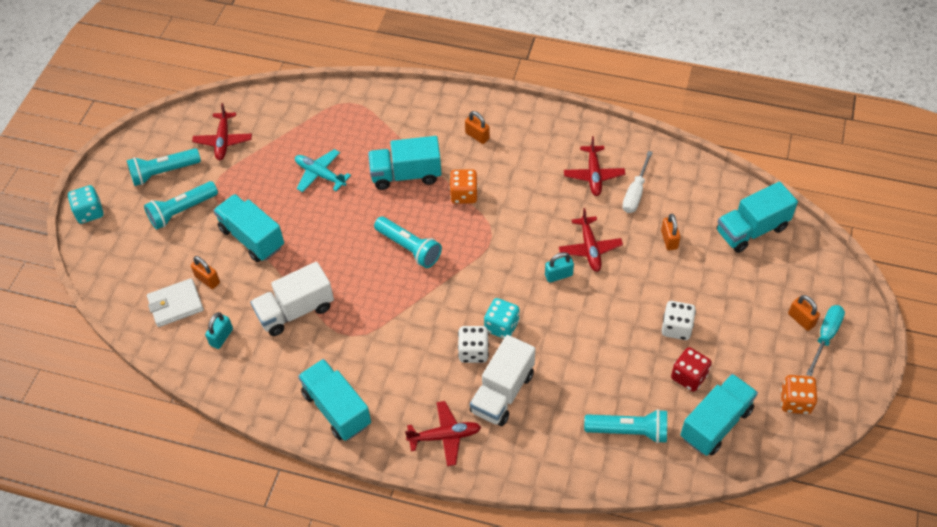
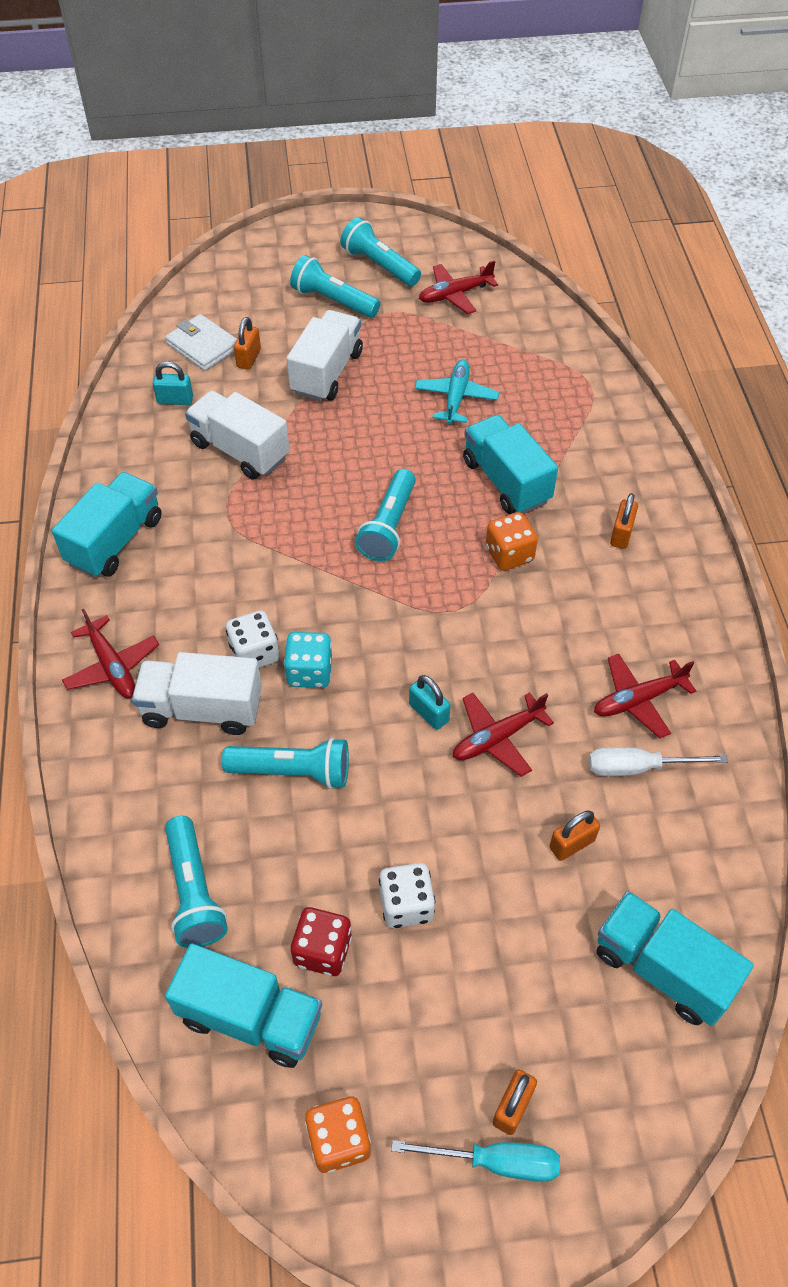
camera: 65 degrees right, 0 degrees up
(89, 212) = (293, 232): turquoise dice -> none
(252, 238) = (327, 373): turquoise truck -> white truck
(569, 357) = (292, 771): none -> turquoise flashlight

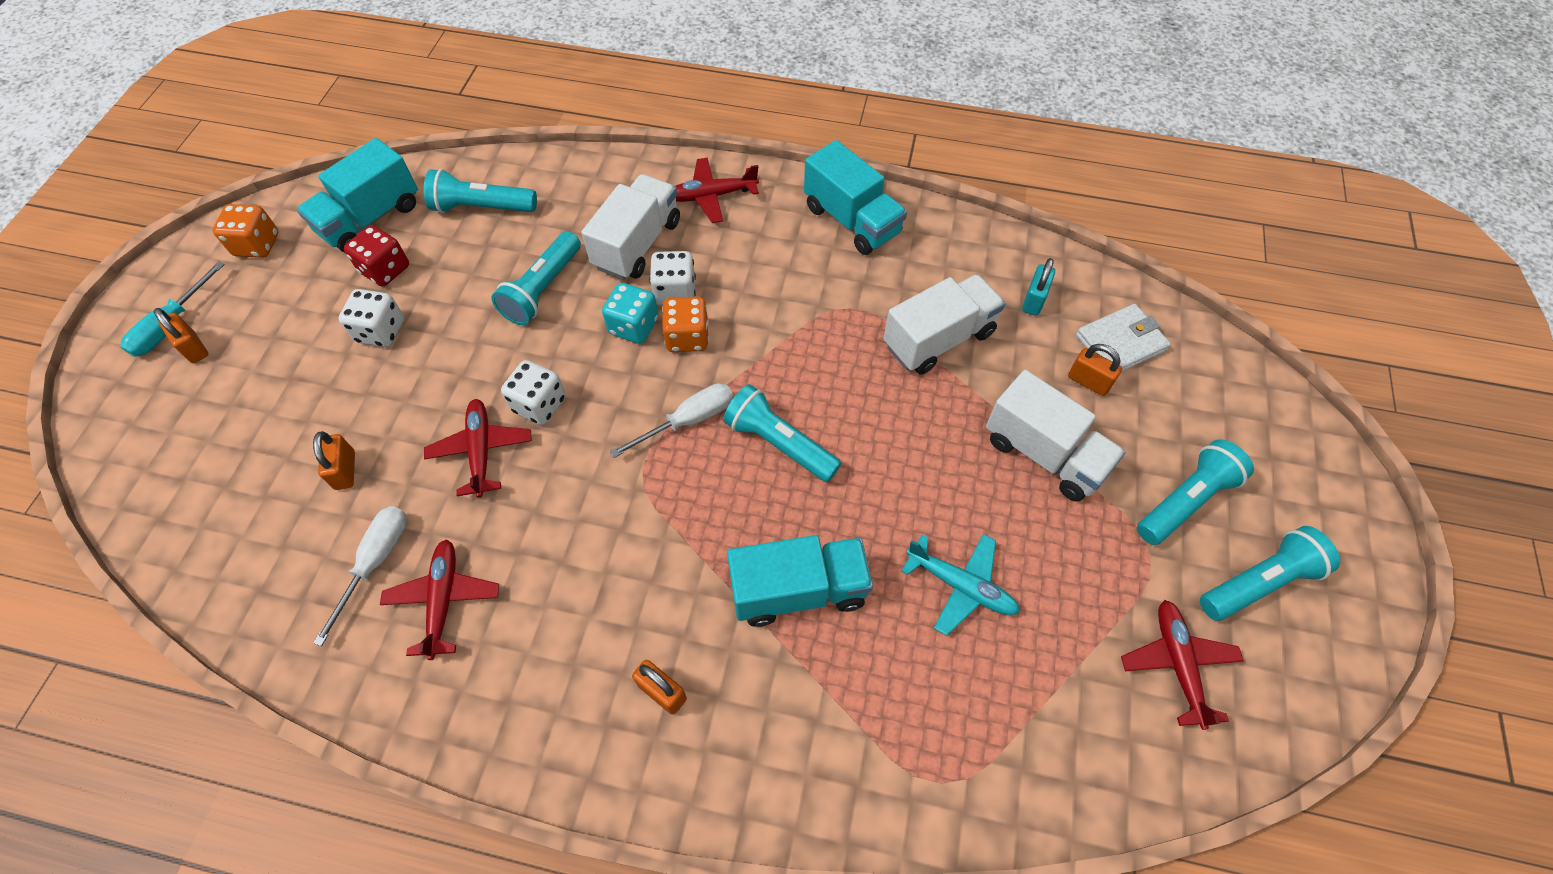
camera: 110 degrees right, 5 degrees up
(395, 594) = (688, 421): none -> white screwdriver
(429, 713) = (539, 404): turquoise padlock -> white dice
(509, 554) = (689, 549): orange dice -> orange dice (687, 337)
(662, 969) = (198, 493): turquoise truck -> none

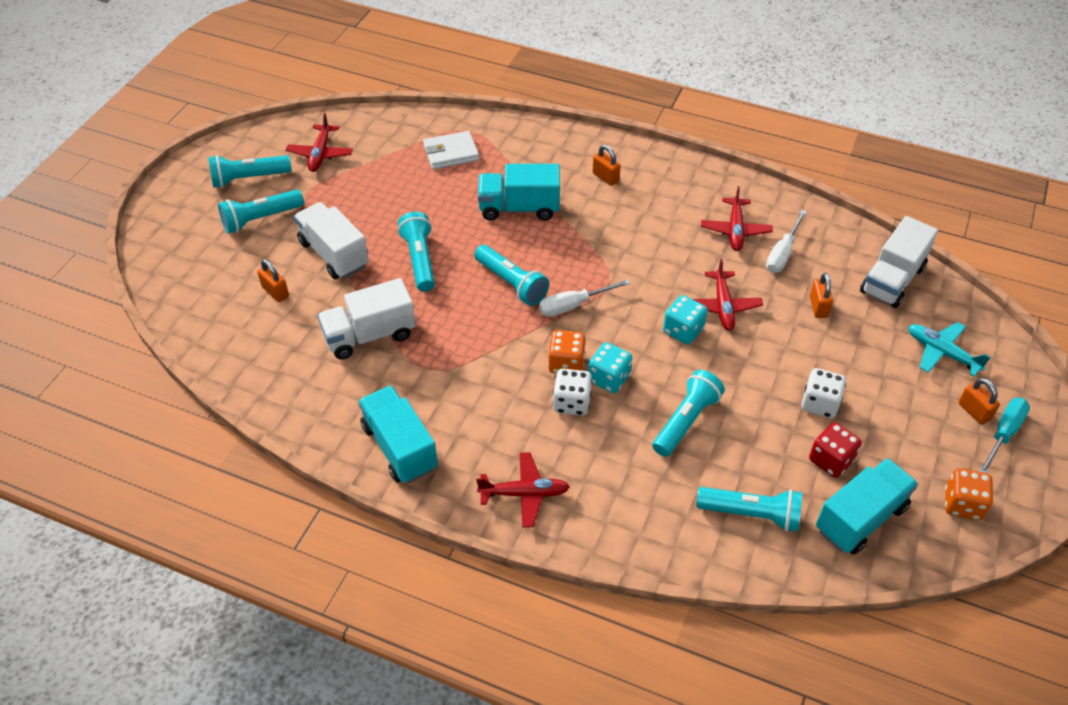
camera: 170 degrees left, 10 degrees down
(539, 404) = (683, 331): white dice -> turquoise dice
(637, 244) = (600, 452): white truck -> white truck (892, 280)
(919, 463) = (420, 260): none -> turquoise flashlight
(961, 586) = (422, 198): turquoise plane -> turquoise plane (941, 352)
(1034, 300) = (279, 354): turquoise padlock -> none
(1120, 343) = (234, 314): white wallet -> white wallet (451, 153)

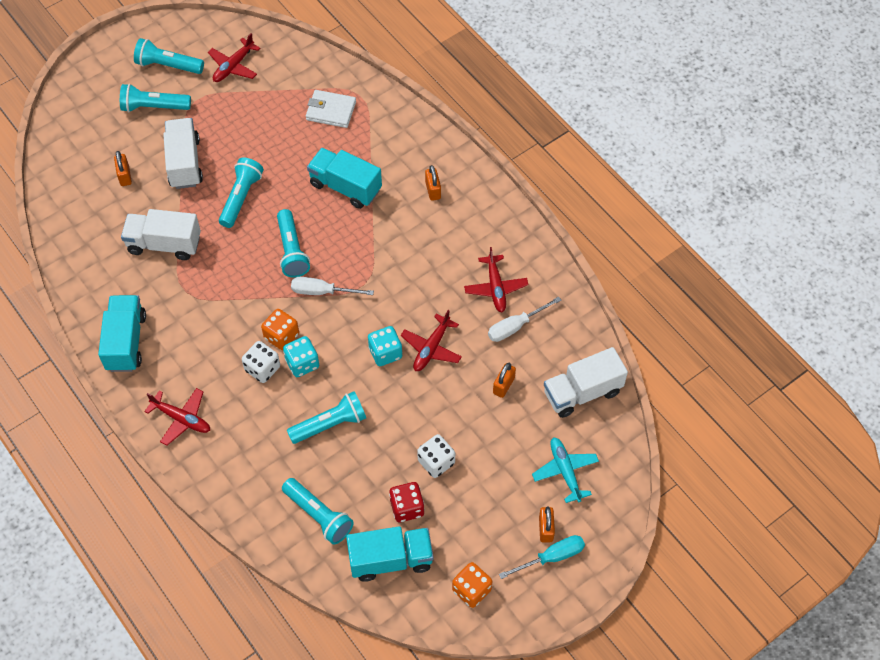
camera: 30 degrees right, 10 degrees up
(735, 230) = (496, 288): red plane -> red plane turned 45 degrees counterclockwise

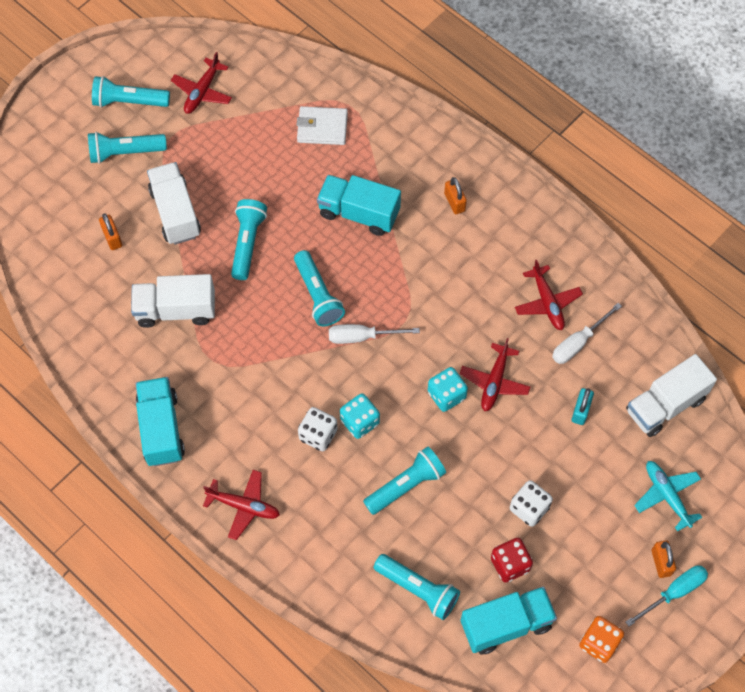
camera: 10 degrees left, 5 degrees up
(281, 336) = (330, 395): orange dice -> none
(503, 385) = (580, 411): orange padlock -> turquoise padlock

